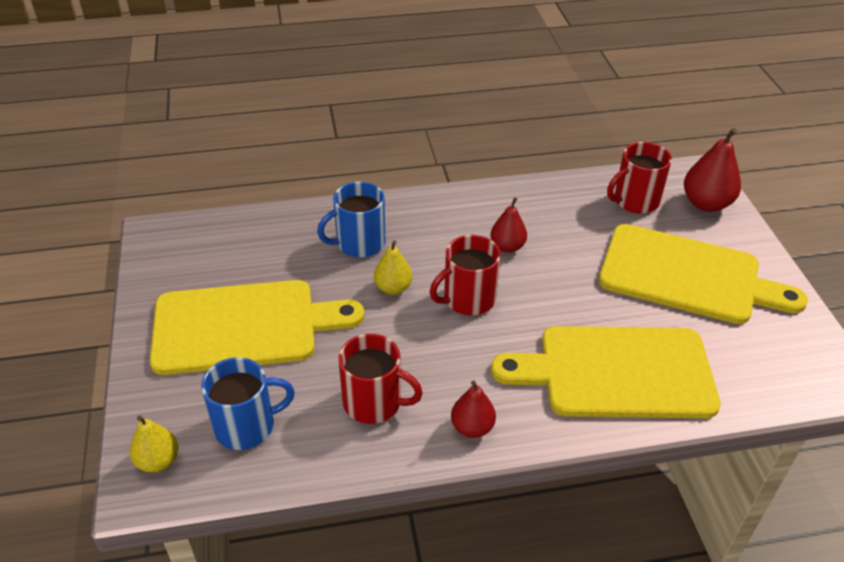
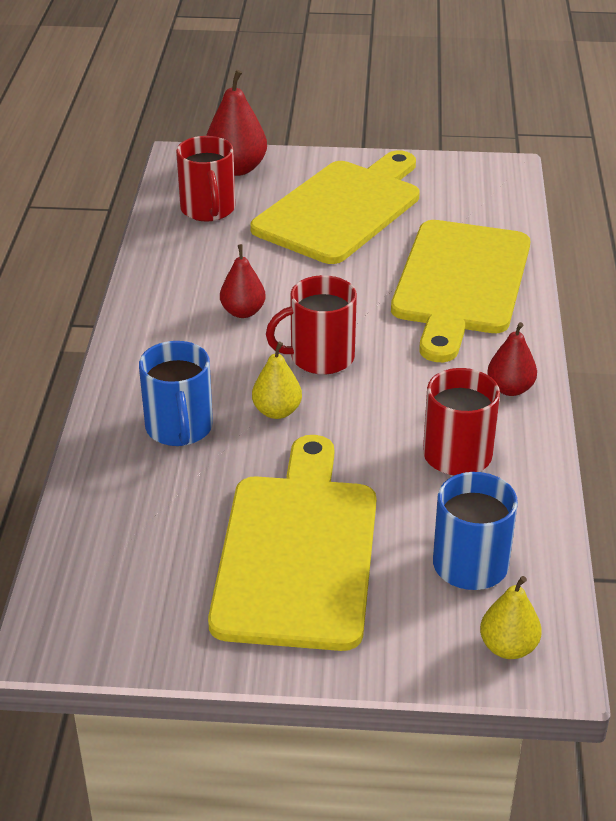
camera: 75 degrees left, 5 degrees down
(467, 299) = (320, 357): red mug -> red mug turned 90 degrees clockwise

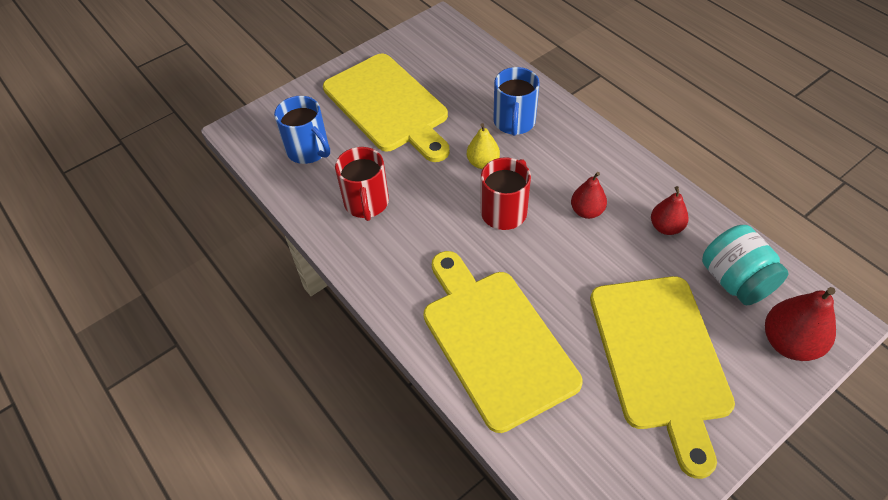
camera: 140 degrees right, 15 degrees up
(179, 428) = (514, 122): blue mug -> blue mug turned 120 degrees counterclockwise
(208, 209) = (735, 280): red mug -> turquoise jar
(508, 647) = (261, 126): yellow pear -> none
(510, 389) = (378, 267): red pear -> red pear (666, 227)

